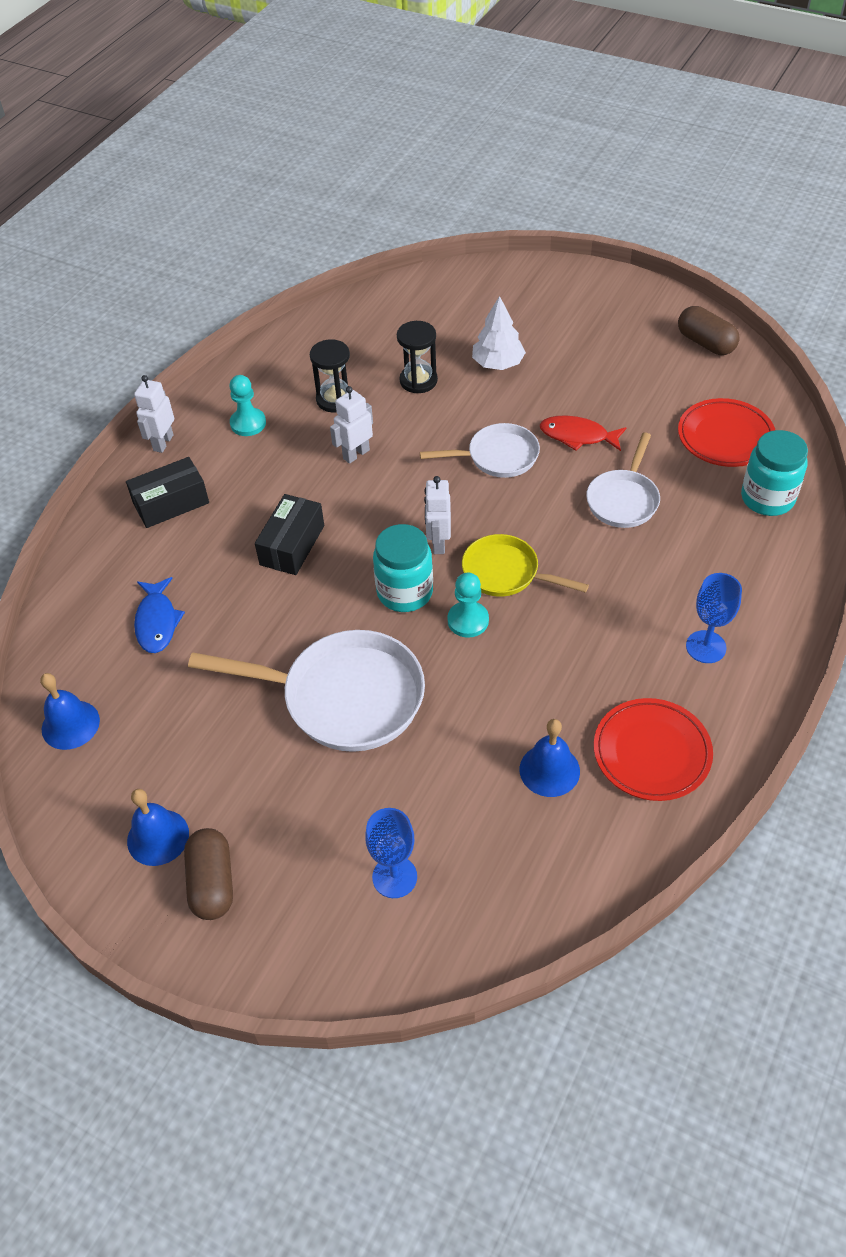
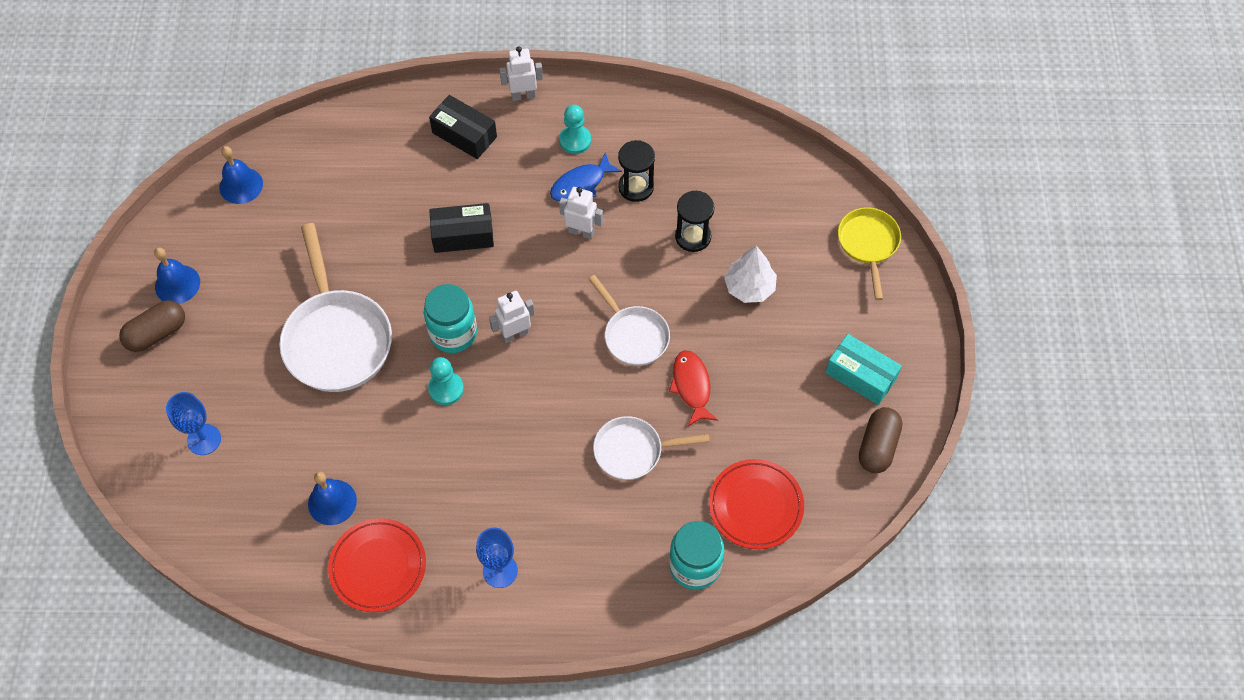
camera: 60 degrees right, 10 degrees up
(157, 622) = (349, 188): blue fish -> blue fish (581, 184)
(506, 573) = (507, 395): yellow pan -> yellow pan (868, 244)
(631, 329) = (860, 376): none -> turquoise box

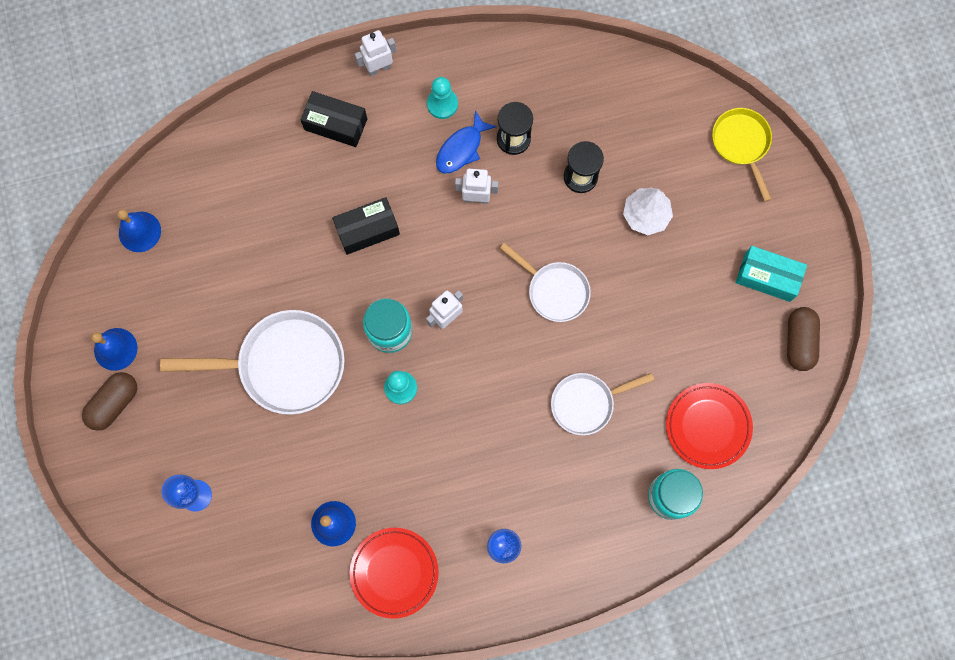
camera: 15 degrees left, 15 degrees up
(337, 339) = (284, 365): white pan -> white pan turned 60 degrees counterclockwise
(691, 386) = (621, 327): red fish -> none

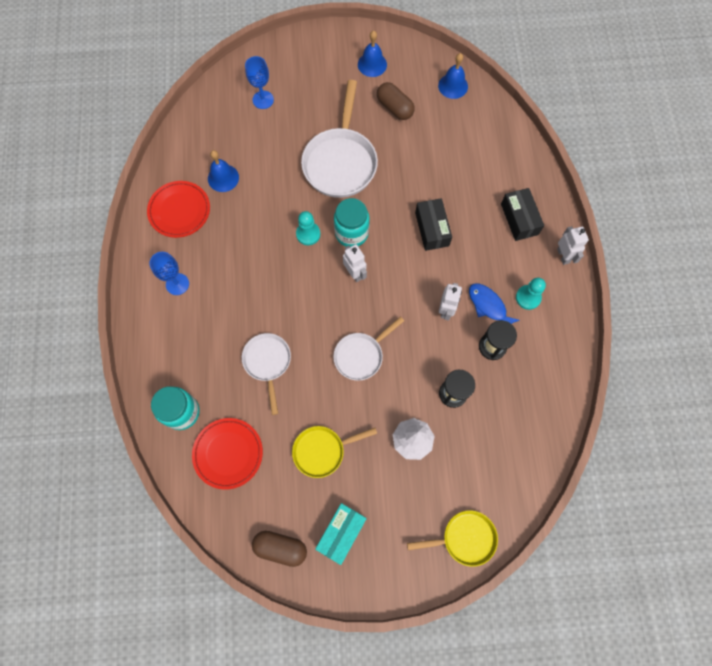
camera: 100 degrees right, 5 degrees down
(114, 403) = (335, 60): brown capsule -> brown capsule (394, 108)
(335, 124) = (519, 219): black box -> black box turned 45 degrees counterclockwise
(680, 315) = (322, 451): none -> yellow pan

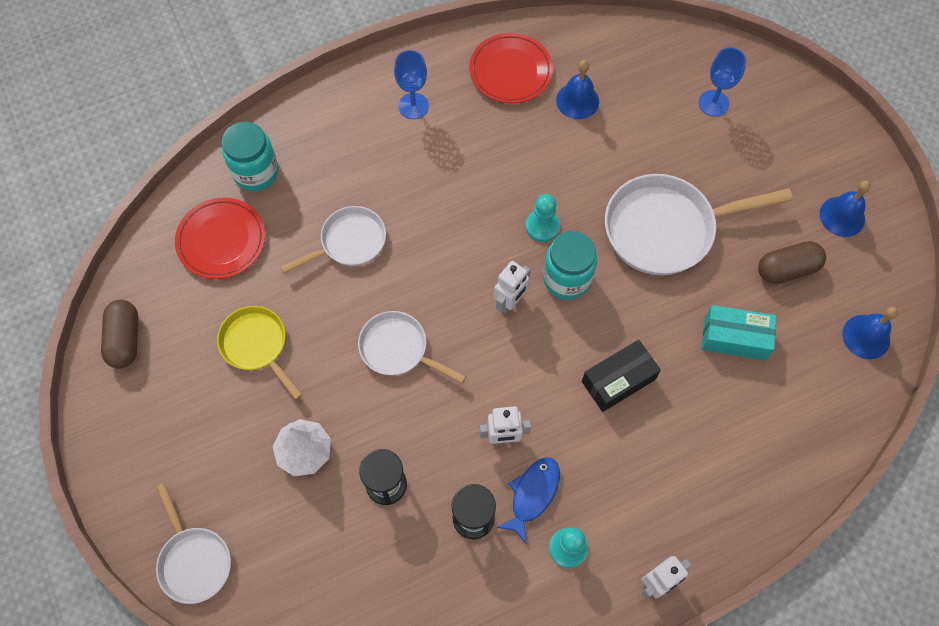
camera: 70 degrees right, 5 degrees down
(341, 533) = (160, 403): turquoise box -> turquoise box (734, 338)
(394, 108) = (787, 269): brown capsule -> brown capsule turned 45 degrees clockwise
(464, 538) = (194, 561): yellow pan -> white pan
(519, 219) = (689, 499): black box -> none

